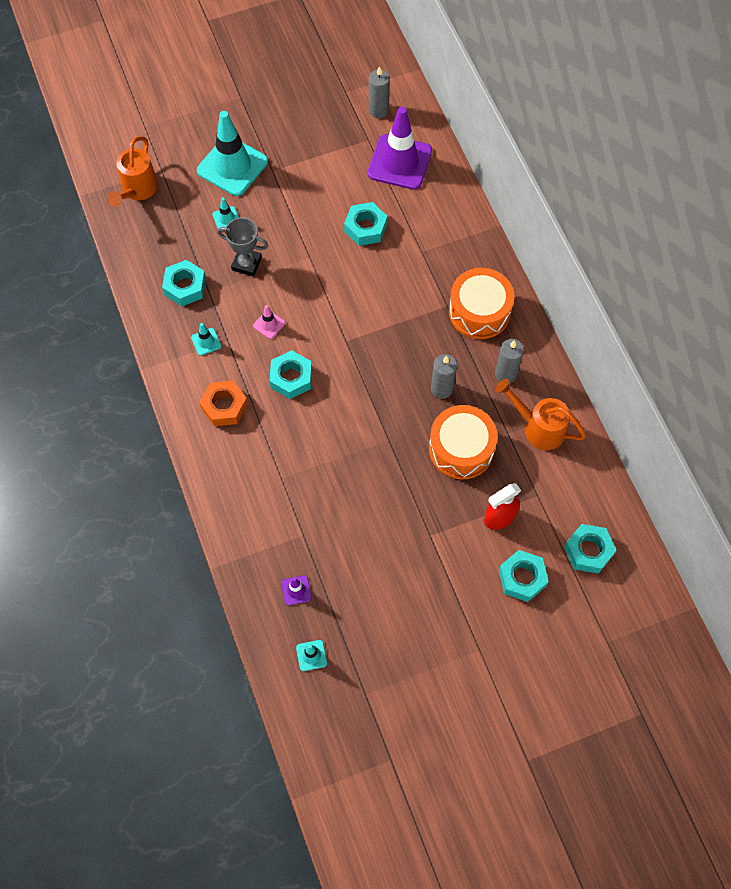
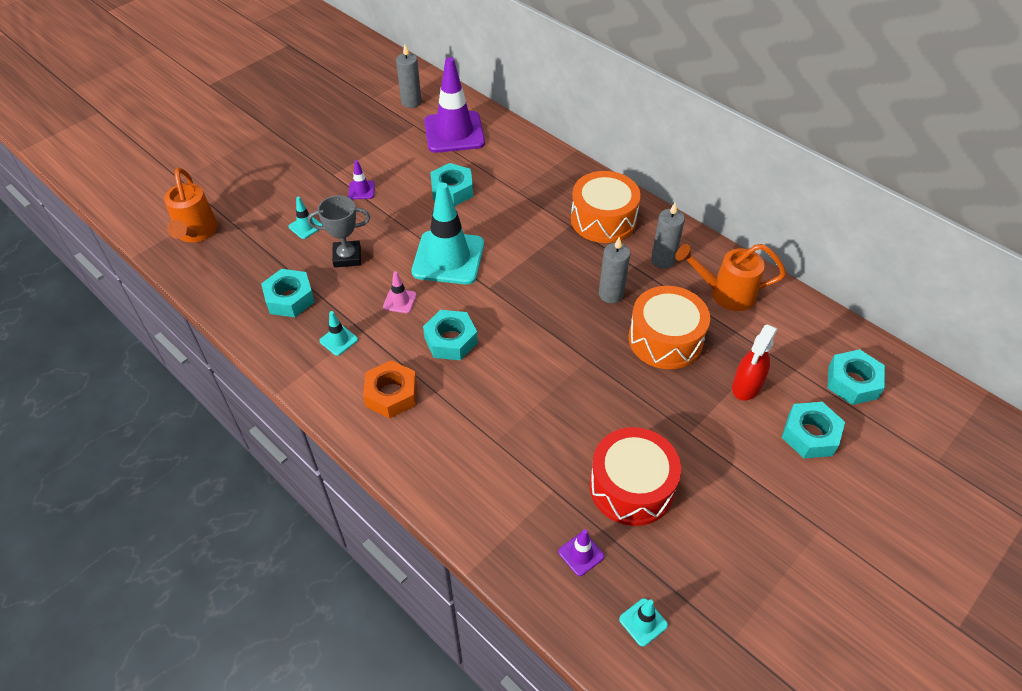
camera: 25 degrees left, 15 degrees down
(232, 166) = (290, 183): turquoise traffic cone -> turquoise traffic cone (448, 258)
(288, 197) = (361, 190): none -> purple traffic cone
(360, 558) = (631, 487): none -> red drum

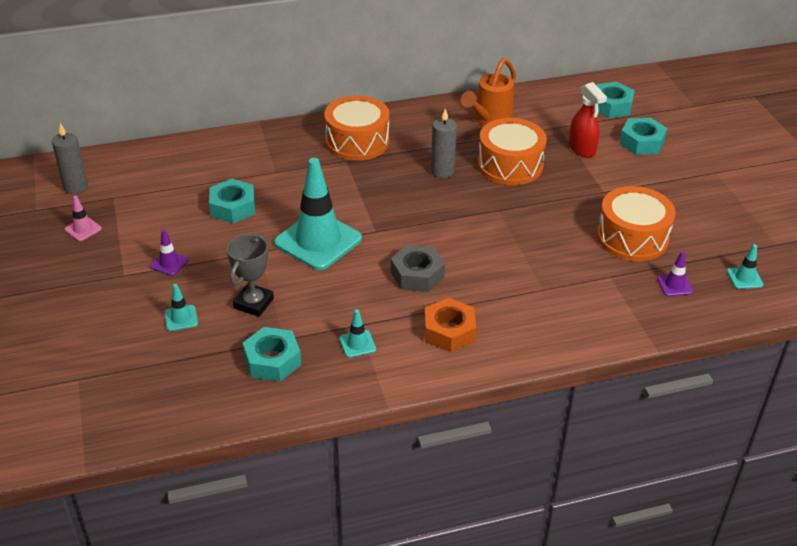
camera: 60 degrees left, 10 degrees down
(196, 233) = (102, 405): orange watering can -> none
(399, 301) = (343, 289): pink traffic cone -> pink traffic cone (83, 229)
(451, 340) = (417, 275): turquoise nut -> grey nut
(454, 132) = (154, 177): purple traffic cone -> none
(631, 487) = (632, 237): red drum -> orange drum
(663, 260) = (430, 132): grey candle -> none

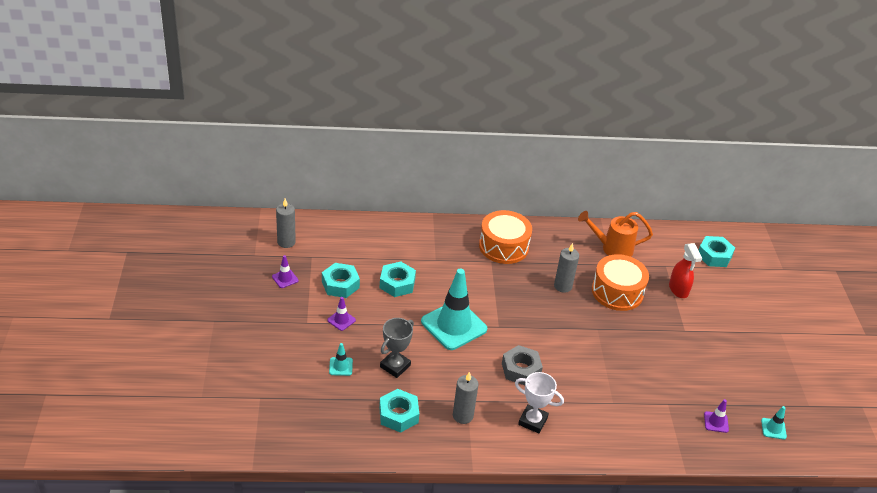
camera: 10 degrees right, 0 degrees up
(83, 229) = (285, 278): pink traffic cone -> purple traffic cone
(357, 344) = (463, 416): turquoise traffic cone -> grey candle
(449, 331) = (532, 421): orange nut -> white trophy
(489, 120) = (612, 248): orange watering can -> orange watering can turned 45 degrees clockwise
(632, 237) = (695, 375): orange drum -> none
(641, 142) = (728, 293): turquoise nut -> turquoise nut (340, 284)

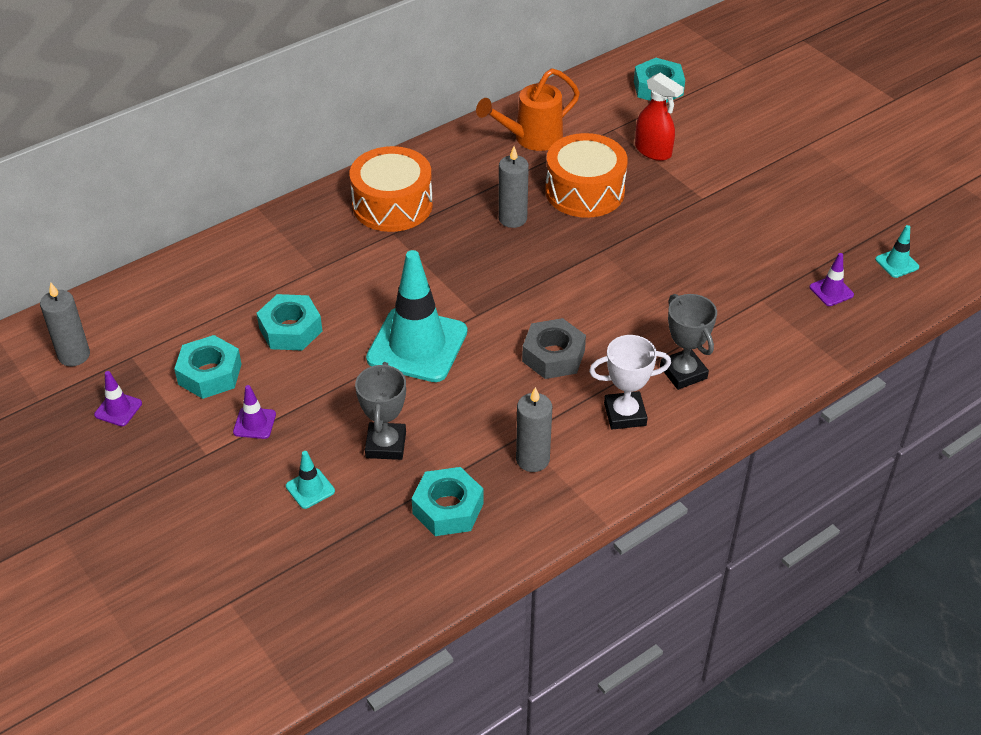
camera: 30 degrees left, 5 degrees up
(585, 418) = (683, 372): none -> grey trophy

